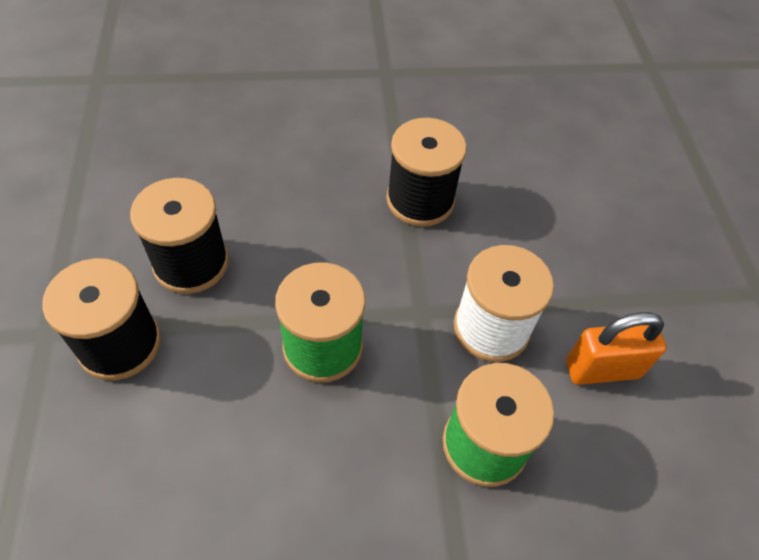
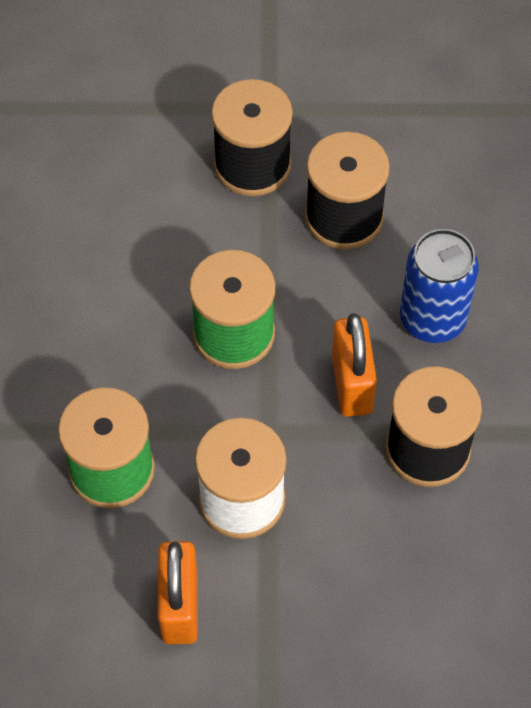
camera: 100 degrees right, 5 degrees up
(300, 198) = (432, 319): none -> blue can
(366, 251) = (352, 383): none -> orange padlock

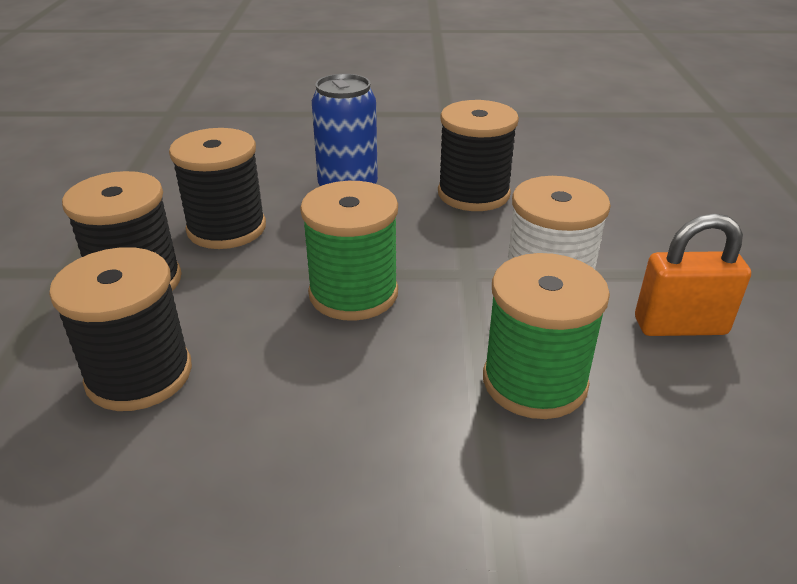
camera: 90 degrees left, 25 degrees down
(132, 196) = (139, 375): none -> black spool
(352, 383) = (412, 227): orange padlock -> none

